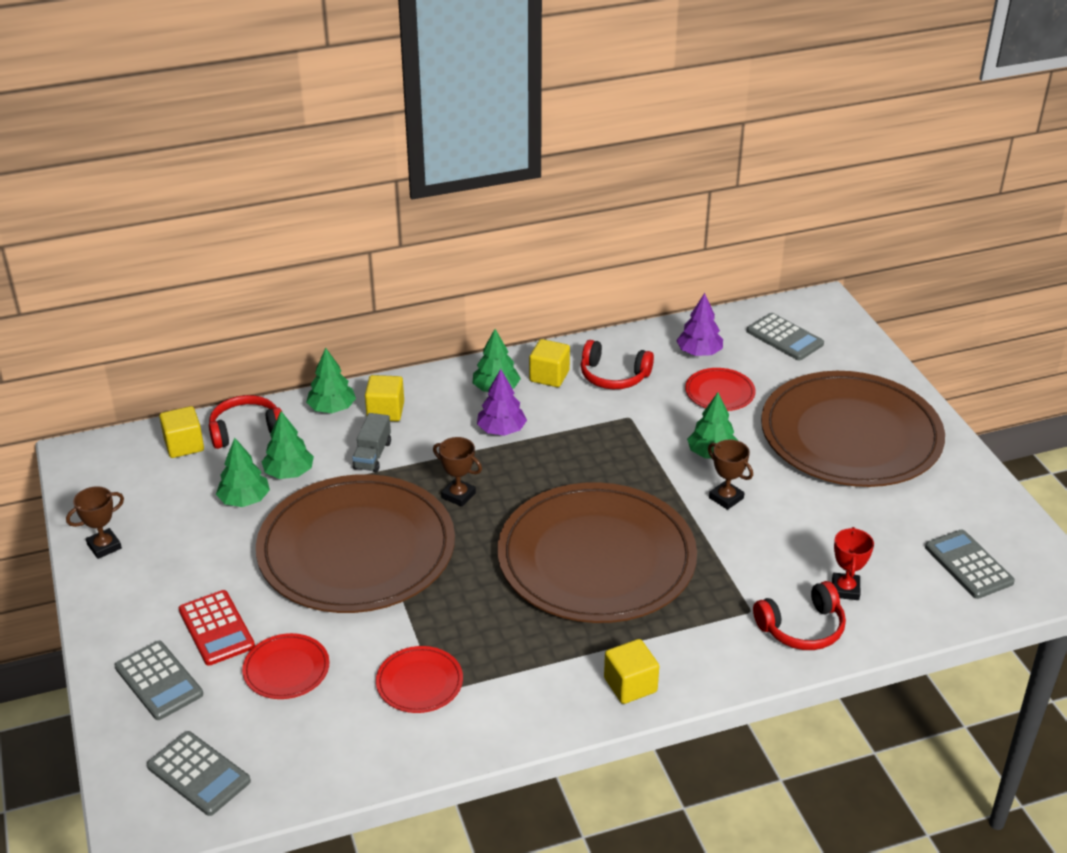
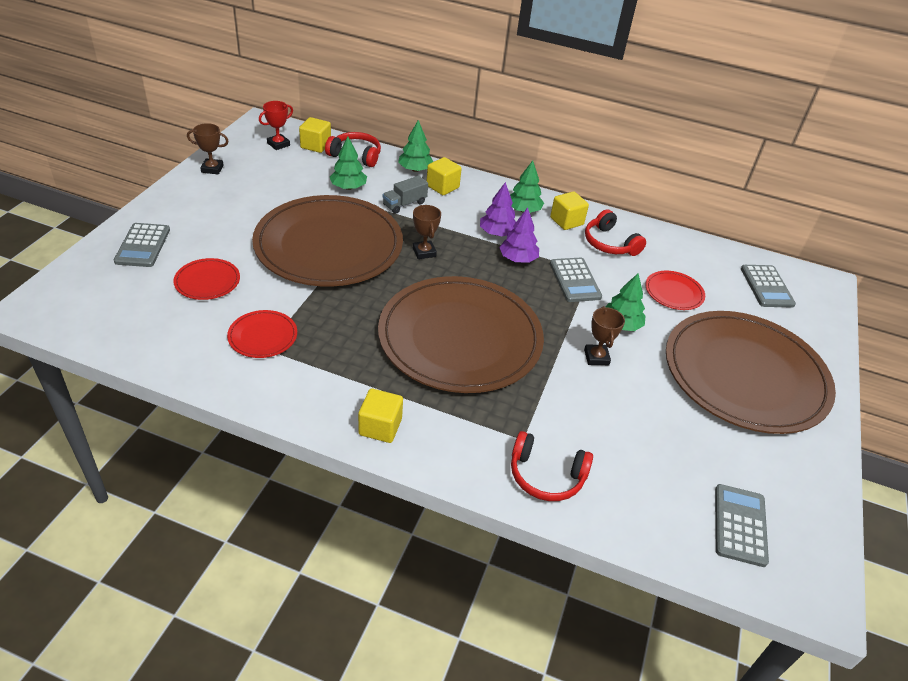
camera: 35 degrees right, 5 degrees up
(198, 774) = (92, 303): grey calculator -> grey calculator (574, 280)
(216, 628) = (205, 239): red calculator -> none
(244, 500) = (307, 187): green tree -> none
(699, 352) = (688, 262): purple tree -> purple tree (518, 259)
(845, 589) = (612, 473): red trophy -> red trophy (278, 144)

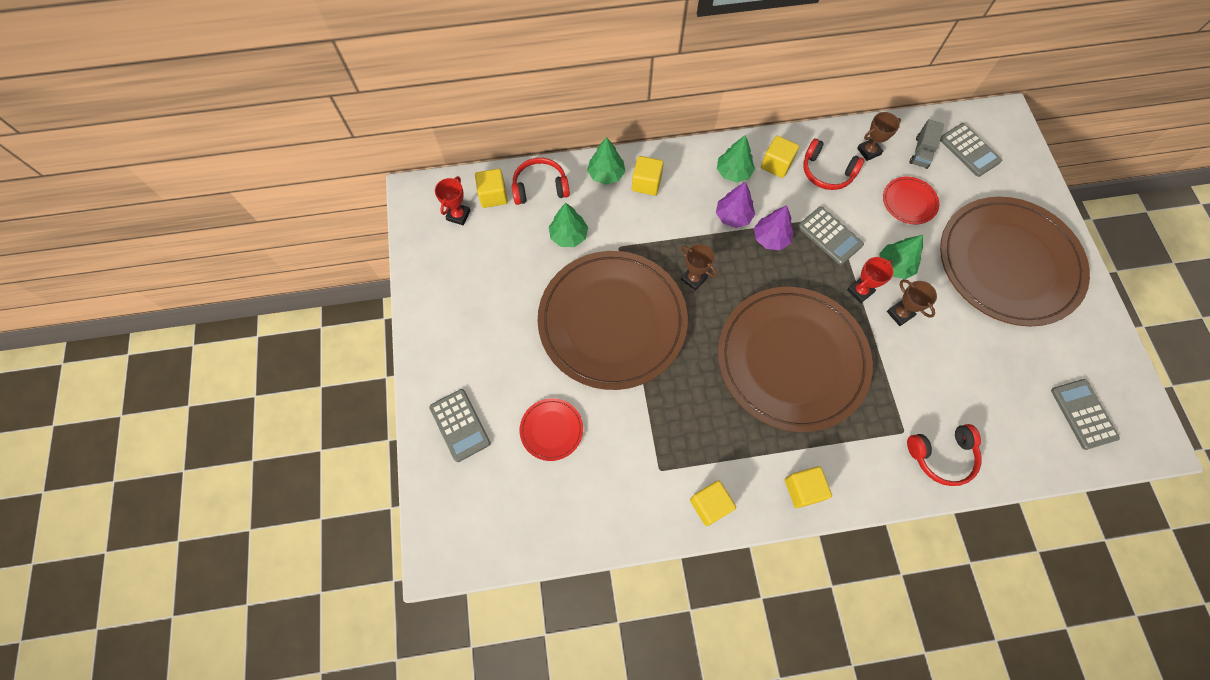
camera: 25 degrees left, 25 degrees up
(212, 169) = (429, 288): brown trophy -> brown trophy (868, 151)
(263, 336) = (647, 459): red plate -> none
(283, 392) = (710, 505): none -> yellow cube
(404, 204) = (632, 227): grey truck -> grey truck (921, 152)
(570, 325) = (860, 291): none -> red trophy

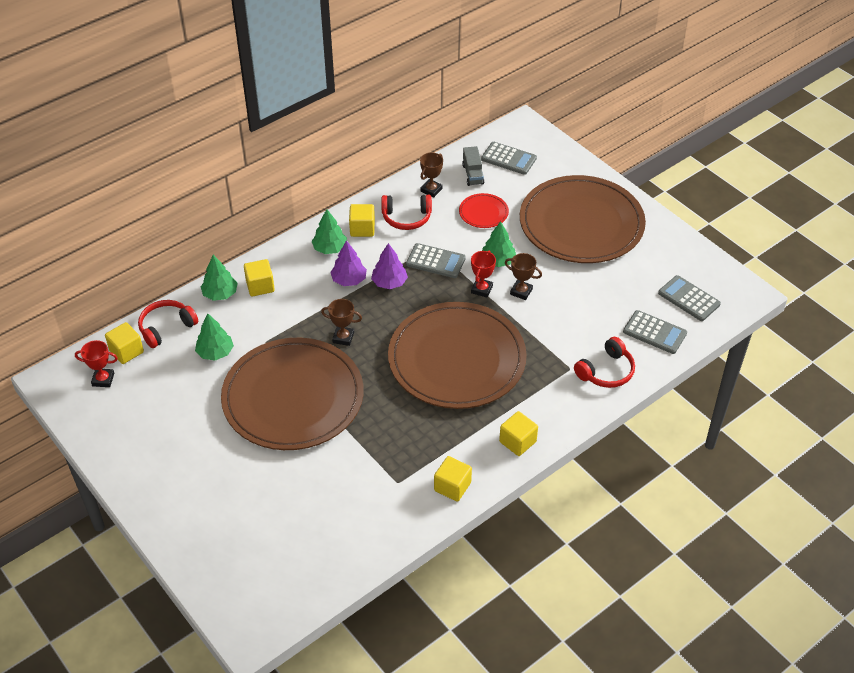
camera: 30 degrees left, 20 degrees down
(458, 215) = (103, 379): red trophy -> red trophy turned 75 degrees counterclockwise
(460, 425) = (206, 532): grey calculator -> grey calculator (654, 332)
(551, 430) = (289, 497): red plate -> none

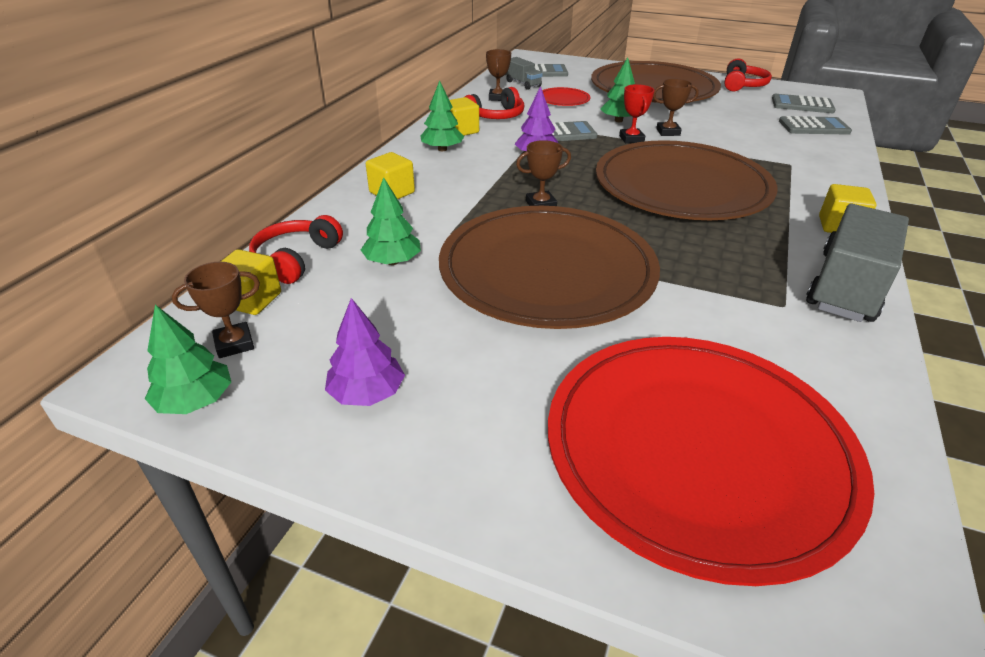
camera: 30 degrees left, 10 degrees down
(103, 379) = (234, 344): red trophy -> brown trophy
(220, 294) = (346, 211): green tree -> green tree (195, 401)
(257, 535) = (697, 451): none -> red plate
(349, 280) = (491, 164): purple tree -> purple tree (367, 393)
(452, 486) = (846, 286): yellow cube -> grey truck
(606, 371) = (822, 157): red headphones -> red headphones (742, 85)

